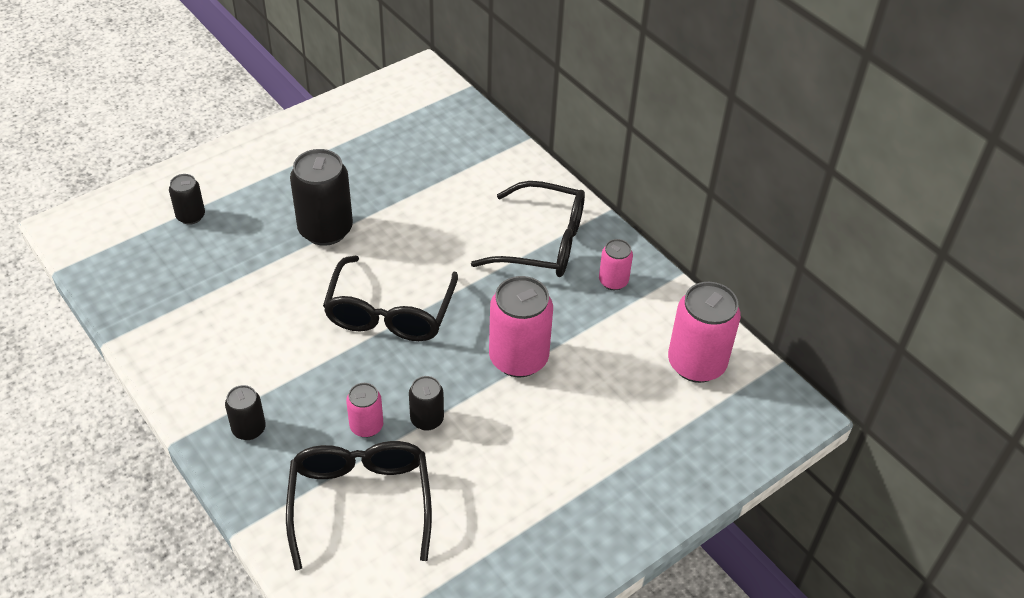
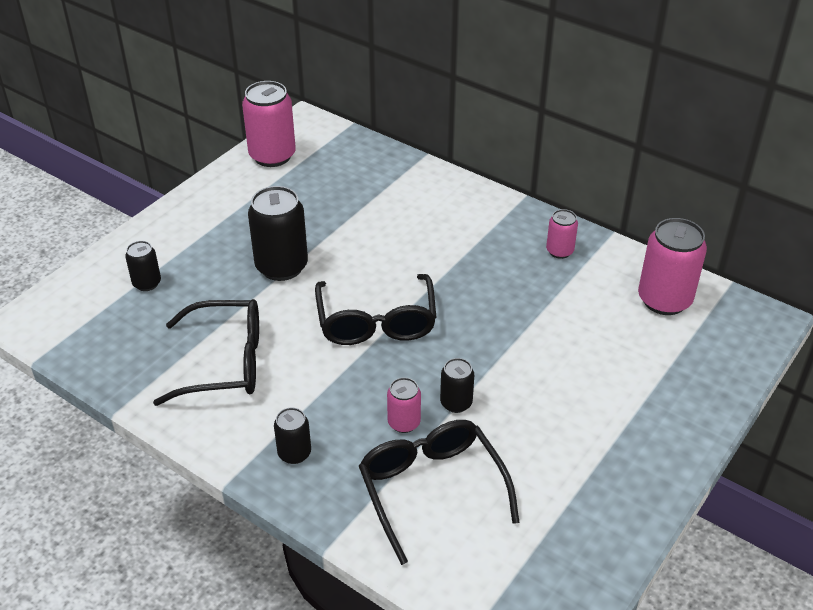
camera: 15 degrees left, 5 degrees down
(518, 358) = (511, 332): pink can -> pink can (272, 156)
(543, 243) = (483, 234): black glasses -> black glasses (226, 363)

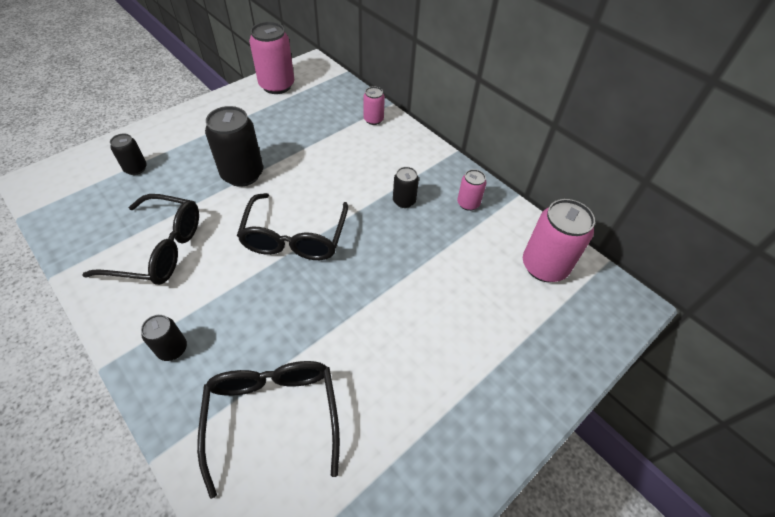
camera: 10 degrees right, 10 degrees up
(404, 423) = (277, 339): pink can -> pink can (373, 120)
(456, 403) = (330, 329): black can -> black can (404, 201)

